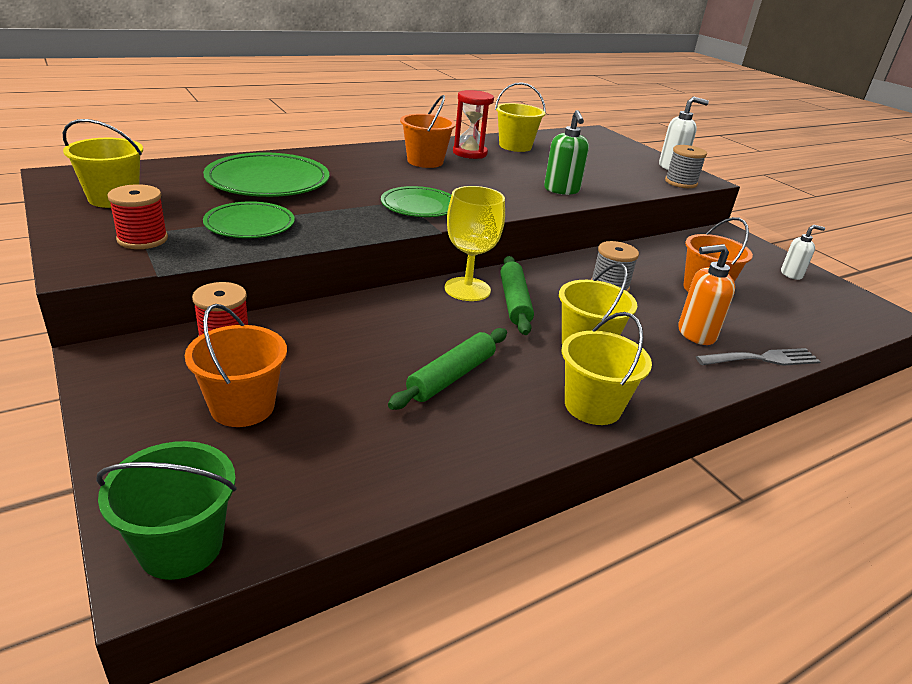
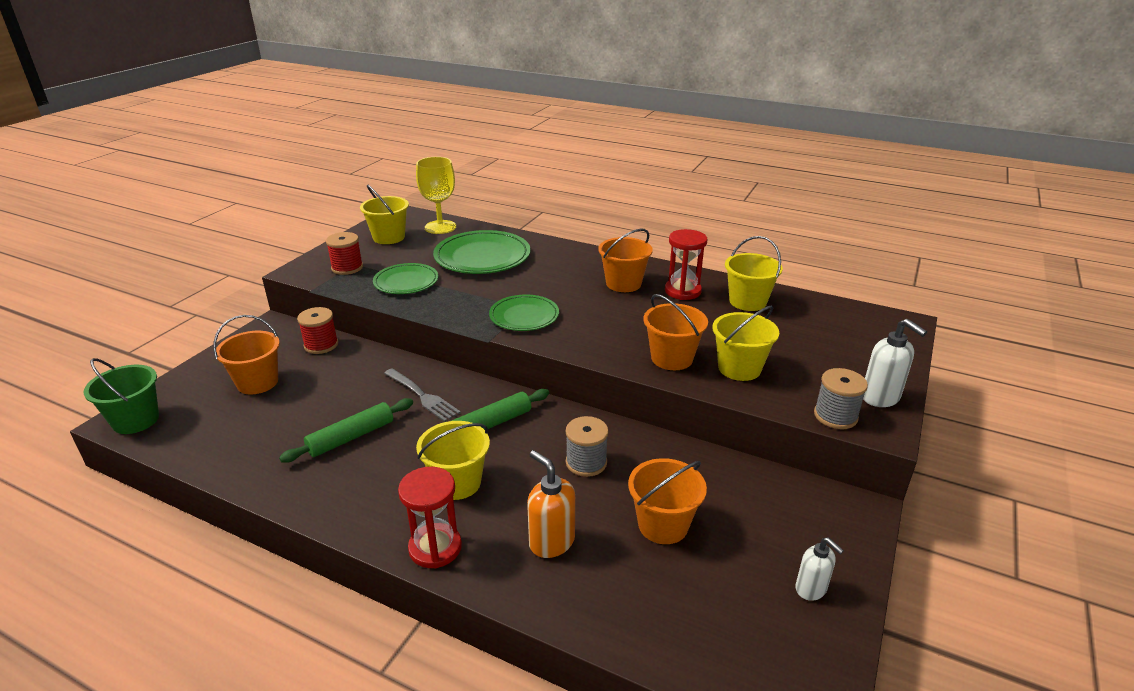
camera: 60 degrees right, 0 degrees up
(451, 376) = (351, 437): green rolling pin -> green rolling pin turned 45 degrees counterclockwise
(467, 289) = (485, 396): yellow goblet -> yellow goblet (440, 227)
(561, 190) = (672, 358): green soap dispenser -> orange bucket
(592, 406) = (367, 514): yellow bucket -> yellow bucket (739, 368)
(669, 386) = (435, 548): none -> red hourglass
(761, 359) = (548, 601): grey fork -> grey fork (422, 396)

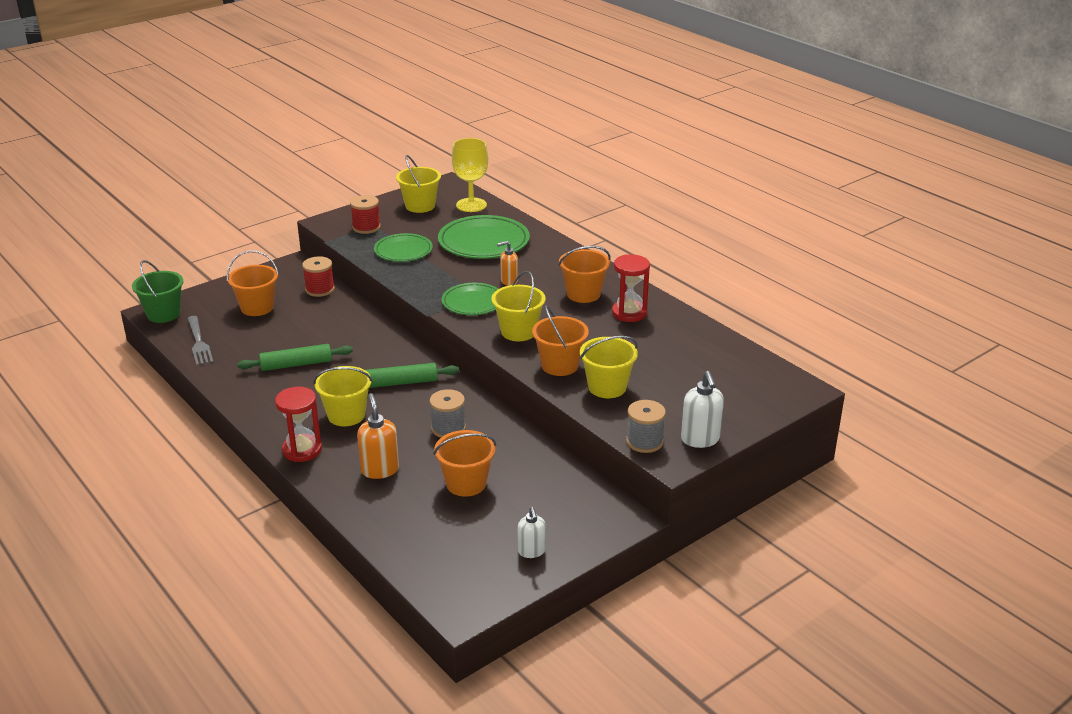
camera: 25 degrees right, 0 degrees up
(422, 396) = (366, 348): grey fork -> grey fork (198, 342)
(541, 288) = (509, 281): none -> orange soap dispenser
(747, 301) = (678, 336): yellow bucket -> yellow bucket (518, 331)

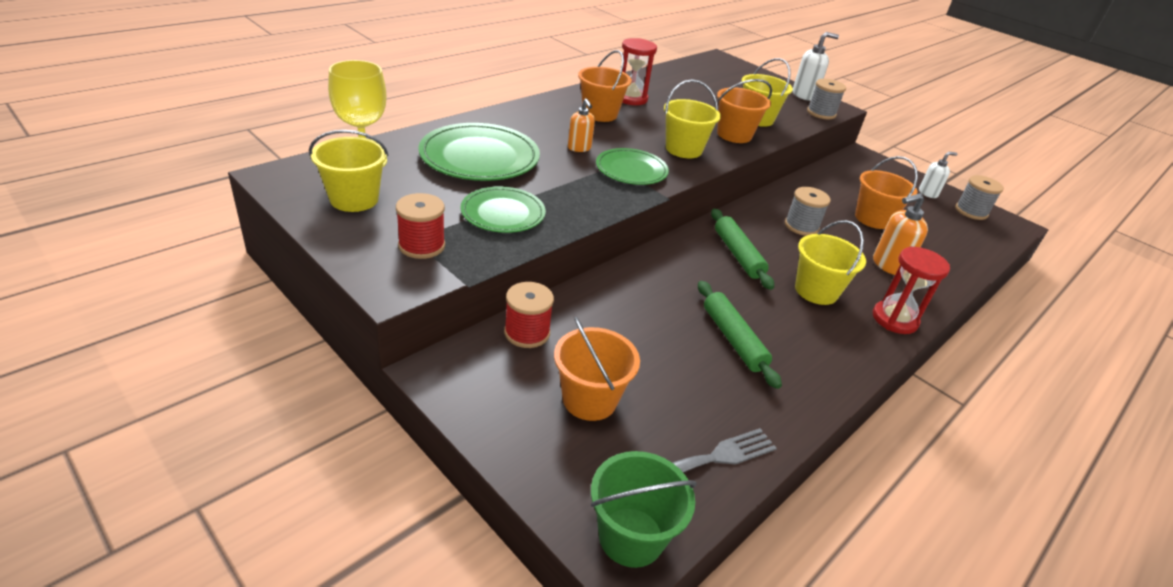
camera: 100 degrees left, 5 degrees up
(490, 578) = (971, 211): none -> grey spool

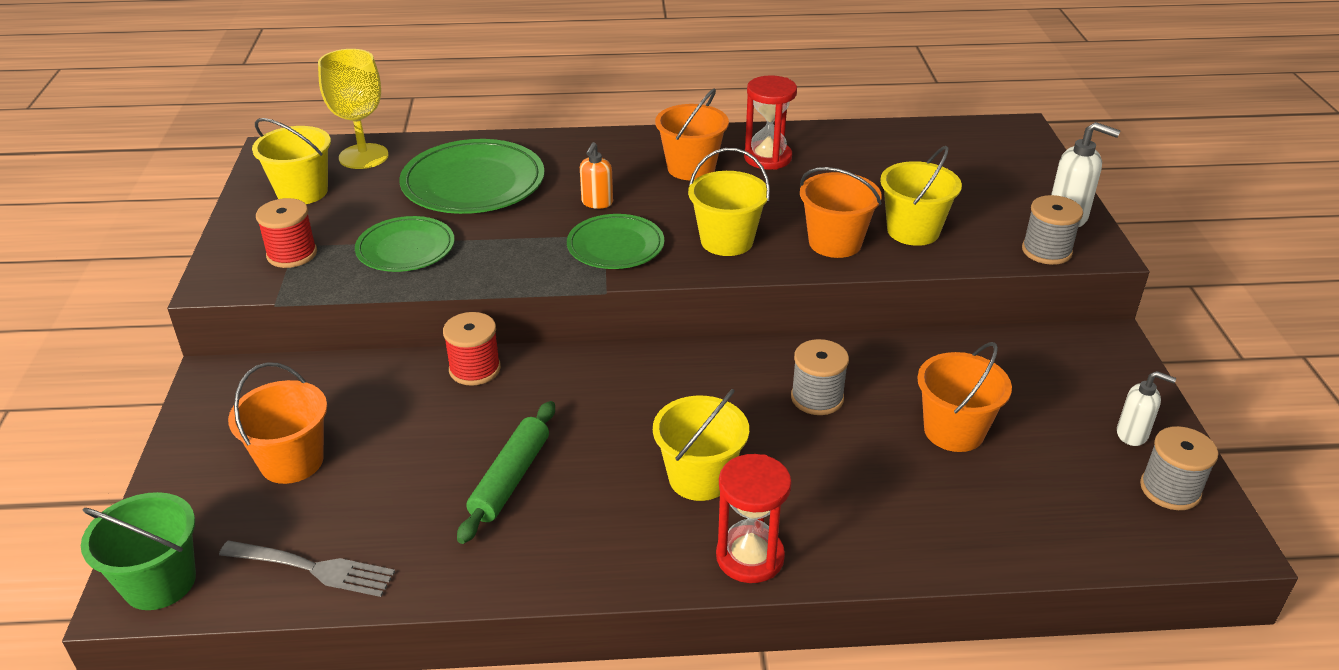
camera: 45 degrees right, 0 degrees up
(527, 333) = (328, 378): red spool -> red spool (475, 369)
(738, 254) = (668, 396): green rolling pin -> none
(888, 265) = (864, 496): orange soap dispenser -> none

